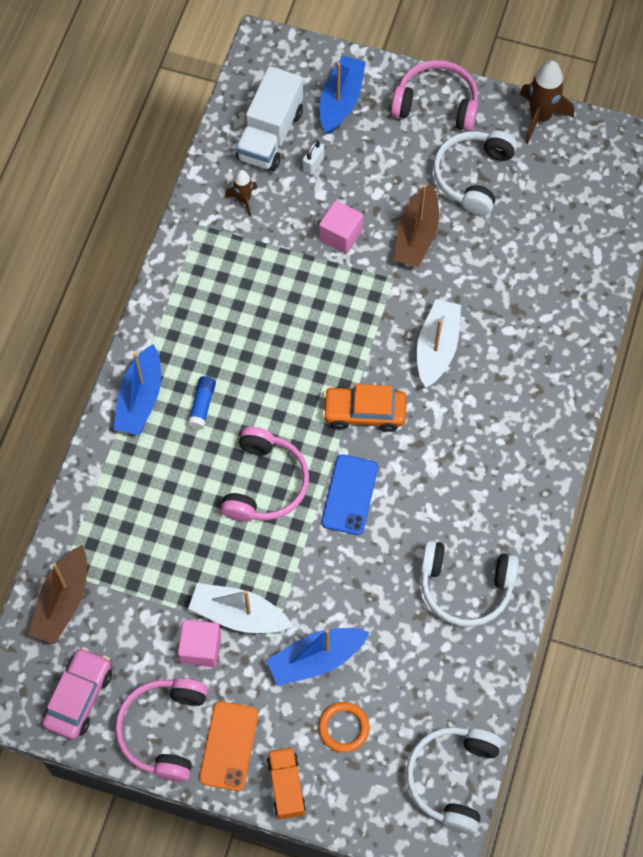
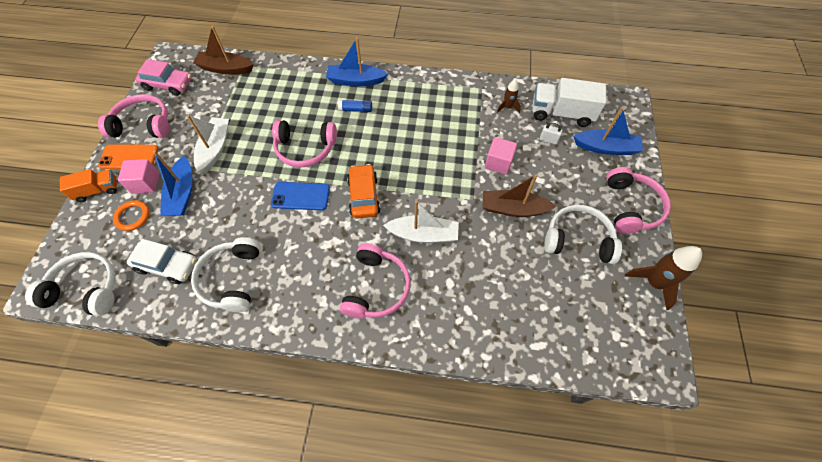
camera: 80 degrees right, 5 degrees down
(200, 648) = (194, 134): pink cube -> pink cube (145, 183)
(316, 659) = (182, 194): blue boat -> blue boat turned 150 degrees counterclockwise
(432, 672) = (167, 265): none -> white car
(503, 414) = (376, 287): none -> pink headphones

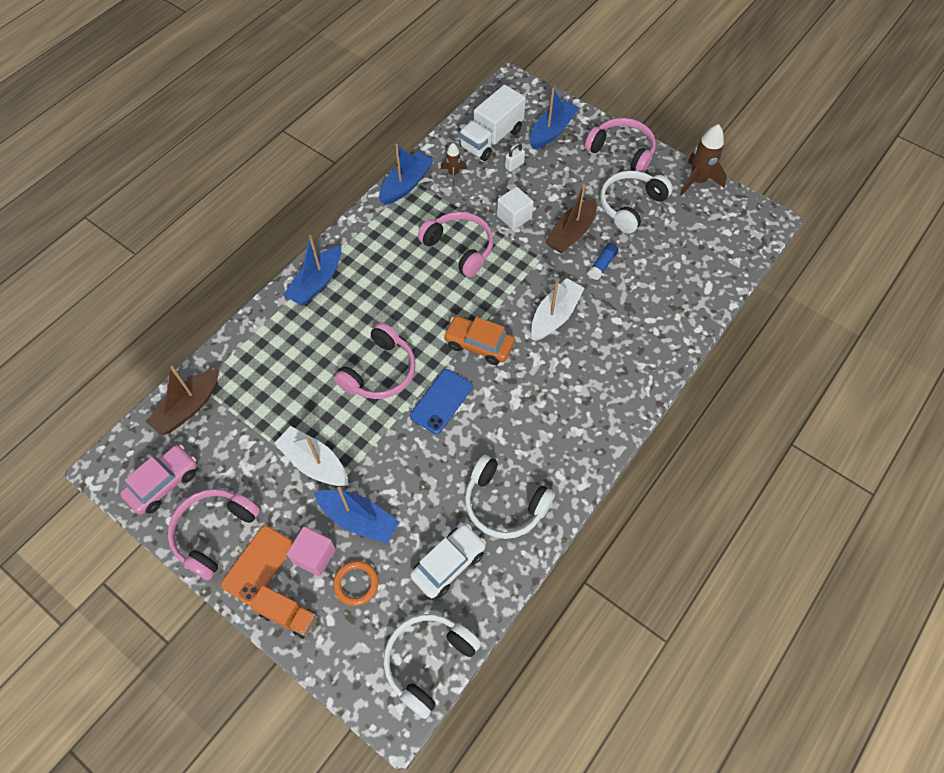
camera: 60 degrees left, 0 degrees up
(98, 190) = (288, 615): orange truck -> orange truck turned 105 degrees clockwise
(356, 109) = (359, 301): blue glue stick -> blue glue stick (602, 265)
(376, 287) = (588, 380): pink headphones -> pink headphones (460, 248)
(475, 86) = (406, 184): none -> blue boat
(498, 163) = (514, 217): pink cube -> white cube

